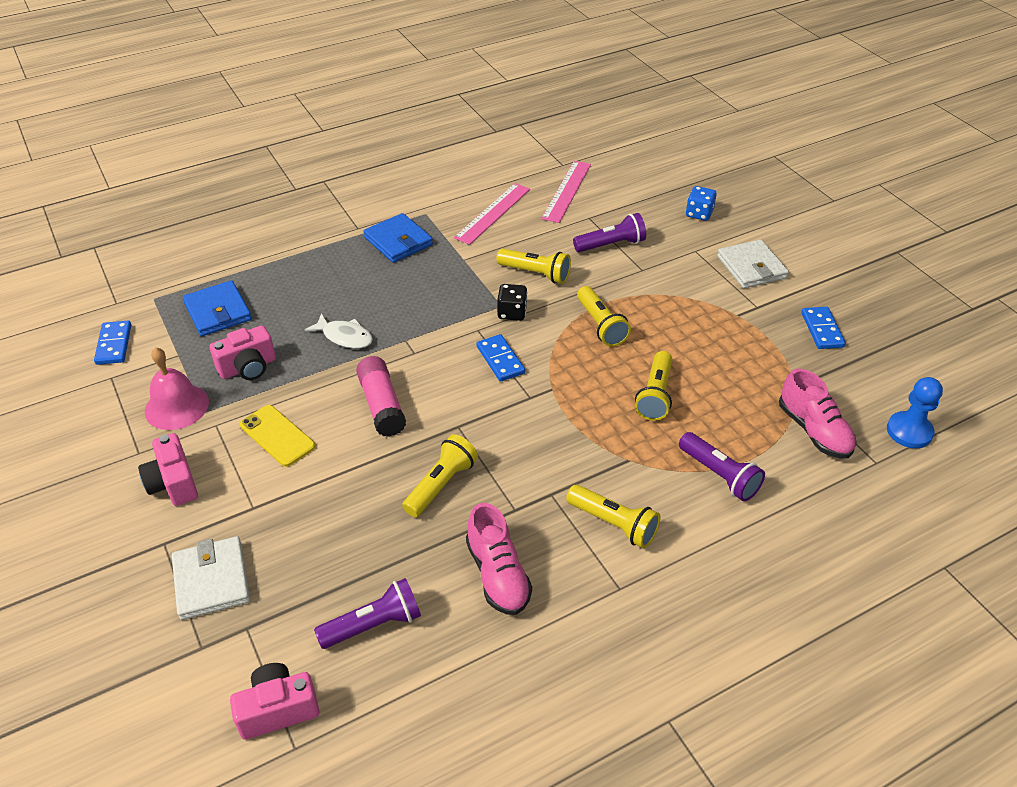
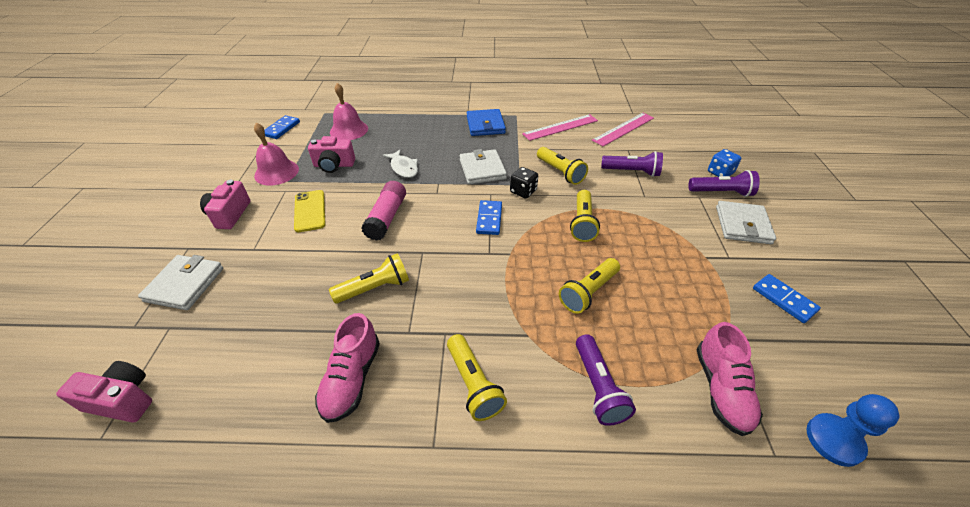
camera: 30 degrees right, 0 degrees up
(218, 312) = (349, 130): blue wallet -> pink bell
(374, 624) = (238, 370): purple flashlight -> purple flashlight (721, 192)
(443, 303) = (482, 169): none -> white wallet
(822, 330) = (783, 299): blue domino -> blue domino turned 60 degrees counterclockwise

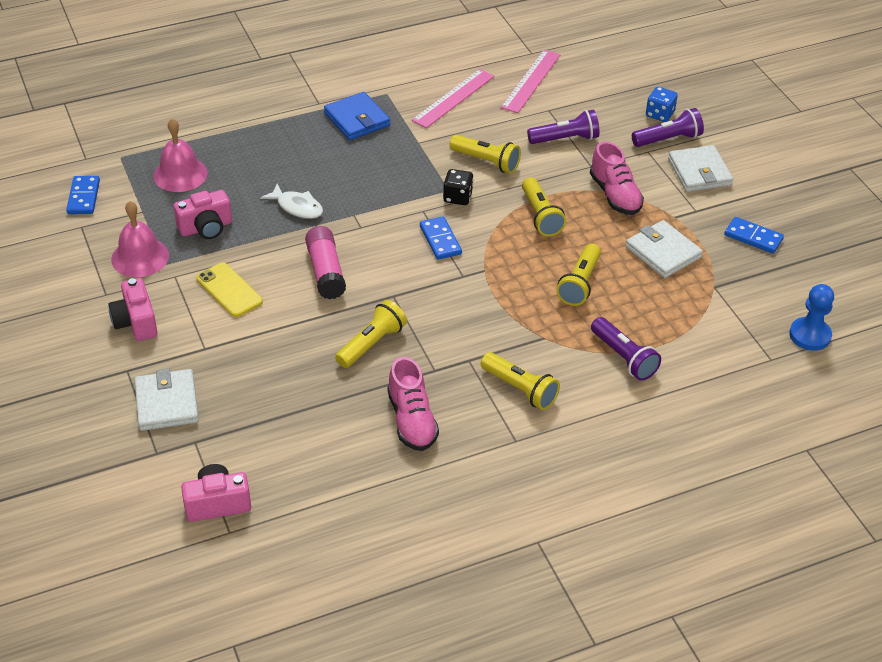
camera: 25 degrees left, 0 degrees up
(482, 169) = (394, 183): white wallet -> white wallet (663, 252)
(721, 389) = (720, 327): pink shoe -> pink shoe (615, 195)

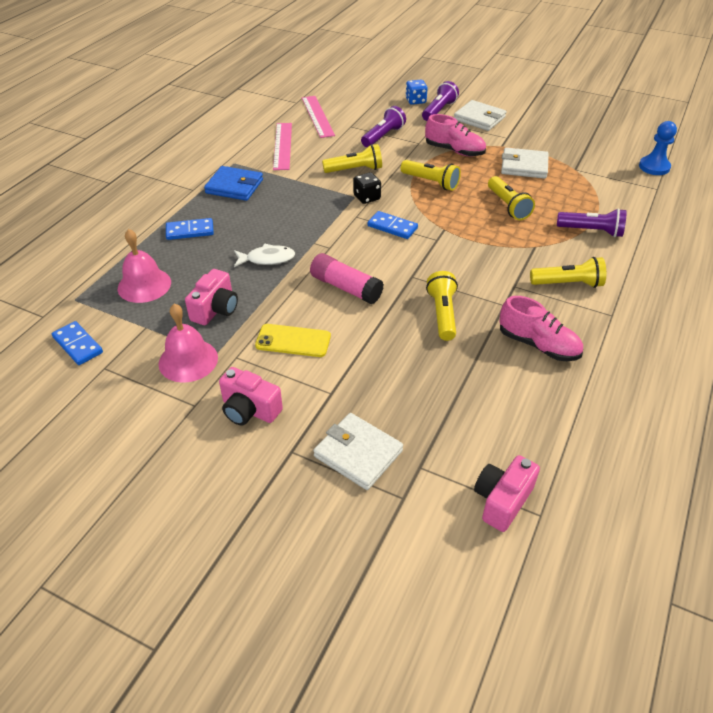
camera: 40 degrees left, 0 degrees up
(753, 237) = (554, 136): blue domino -> blue domino (190, 231)

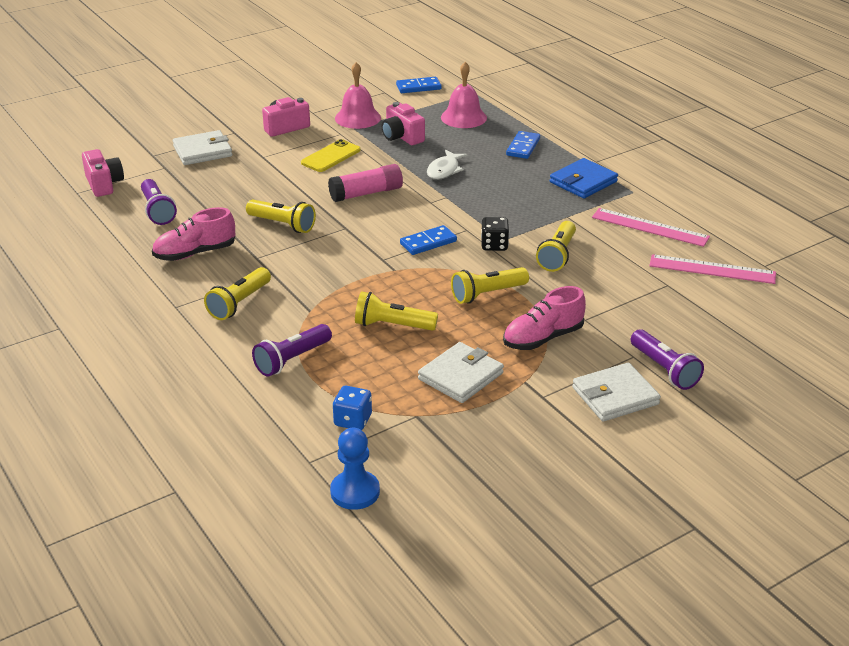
camera: 120 degrees right, 10 degrees down
(383, 136) = (622, 299): purple flashlight -> purple flashlight (157, 211)
(415, 101) = (709, 361): blue dice -> blue dice (353, 420)

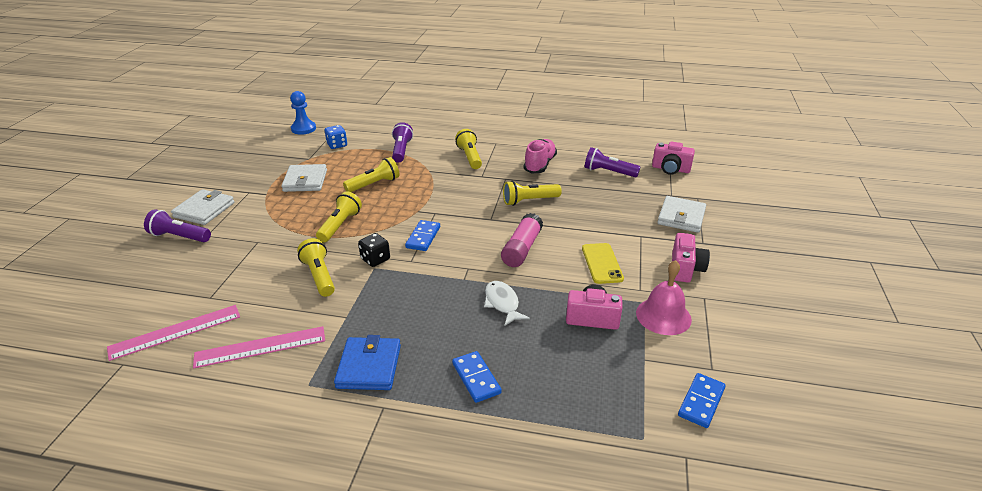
camera: 135 degrees right, 0 degrees up
(463, 117) = (587, 384): pink bell -> none
(543, 338) = (276, 218): pink shoe -> none

